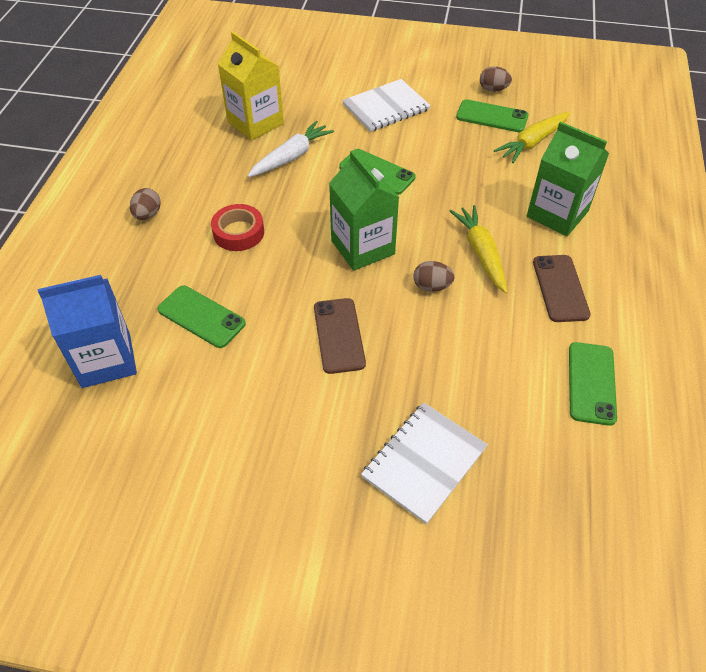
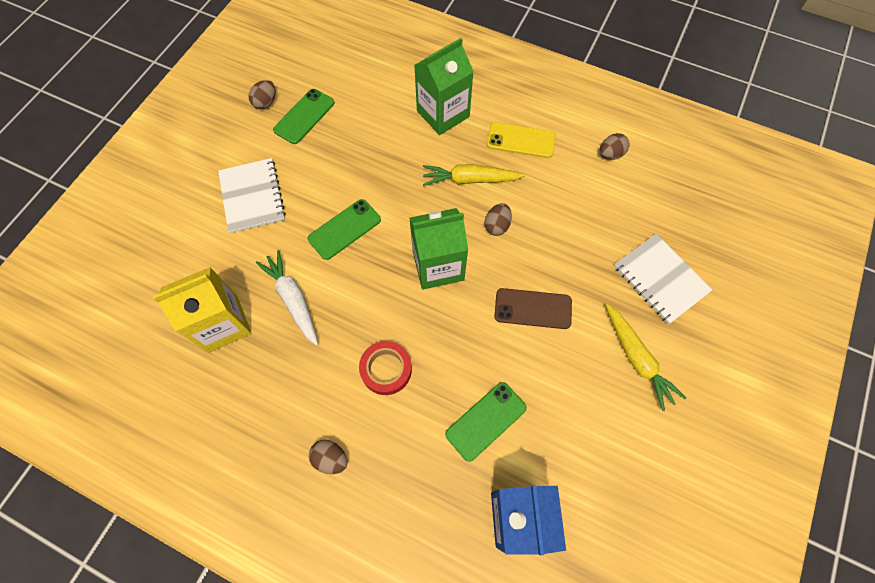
camera: 75 degrees left, 15 degrees up
(532, 142) = (351, 99): yellow carrot -> yellow carrot (637, 358)
(560, 288) = (521, 140): brown phone -> yellow phone
(591, 383) = (610, 154): green phone -> brown egg

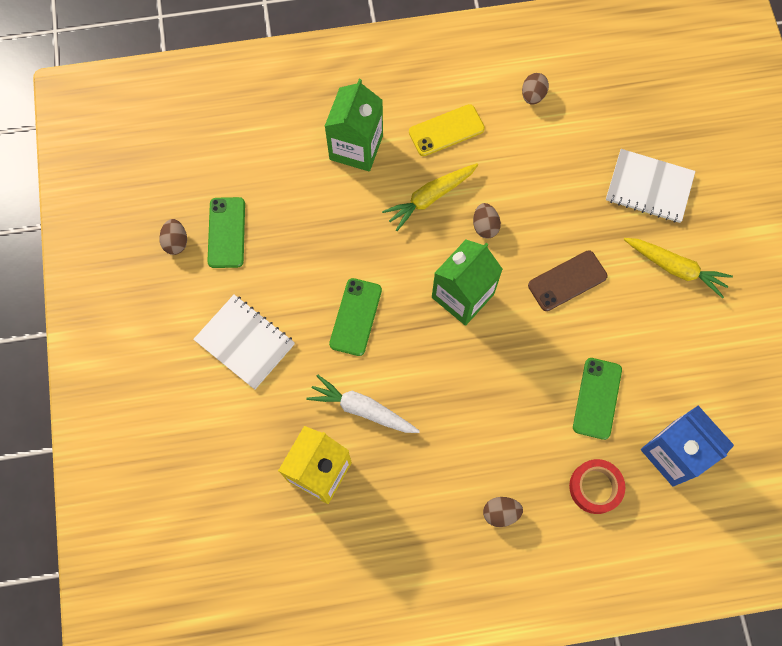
camera: 35 degrees left, 5 degrees up
(386, 369) = (488, 413): red tape -> red tape (595, 487)

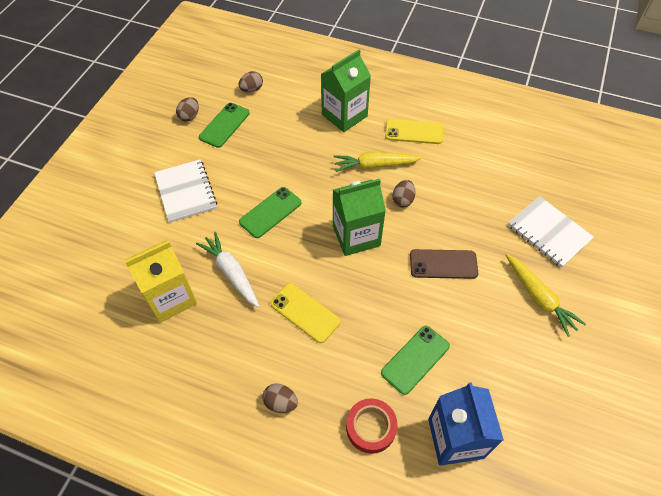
camera: 30 degrees right, 15 degrees down
(465, 410) = (305, 312): none -> yellow phone
(533, 95) = (491, 138): brown egg -> brown egg (251, 89)

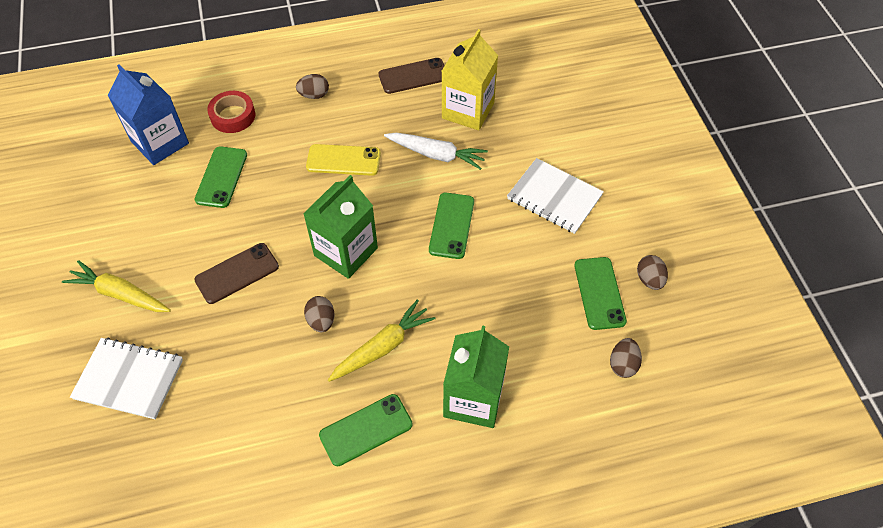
camera: 145 degrees right, 0 degrees up
(178, 365) = (413, 76): none -> brown phone
(414, 132) = (366, 430): yellow phone -> green phone

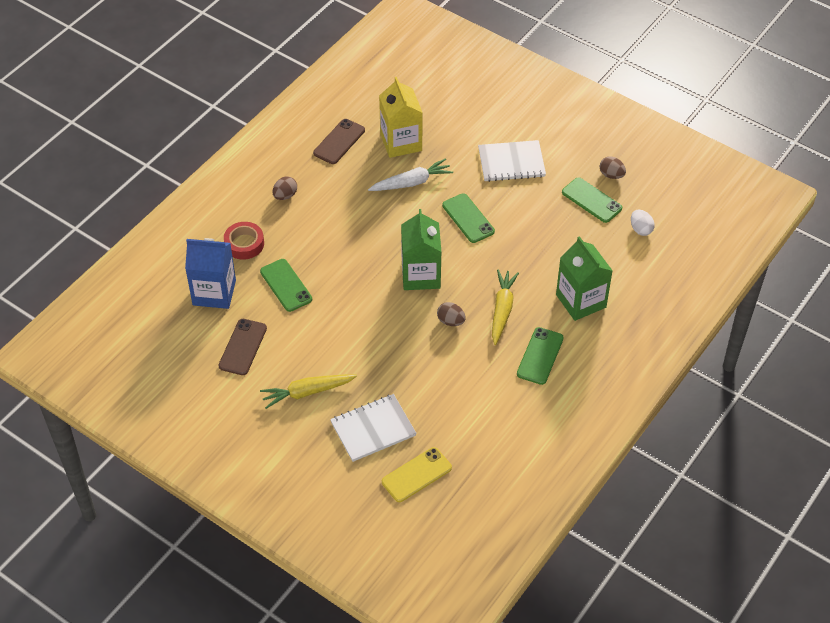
camera: 40 degrees left, 5 degrees down
(237, 273) = (367, 331): brown phone -> brown phone (243, 347)
(343, 160) = (355, 224): yellow phone -> yellow phone (416, 475)
(623, 364) = (640, 229): brown egg -> white egg

